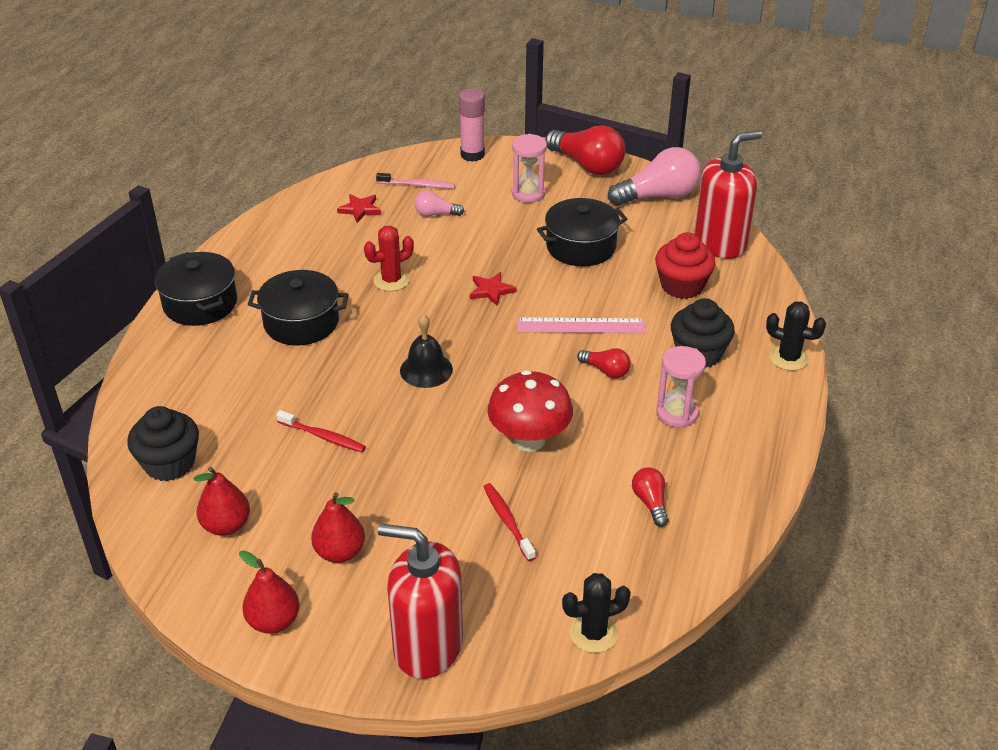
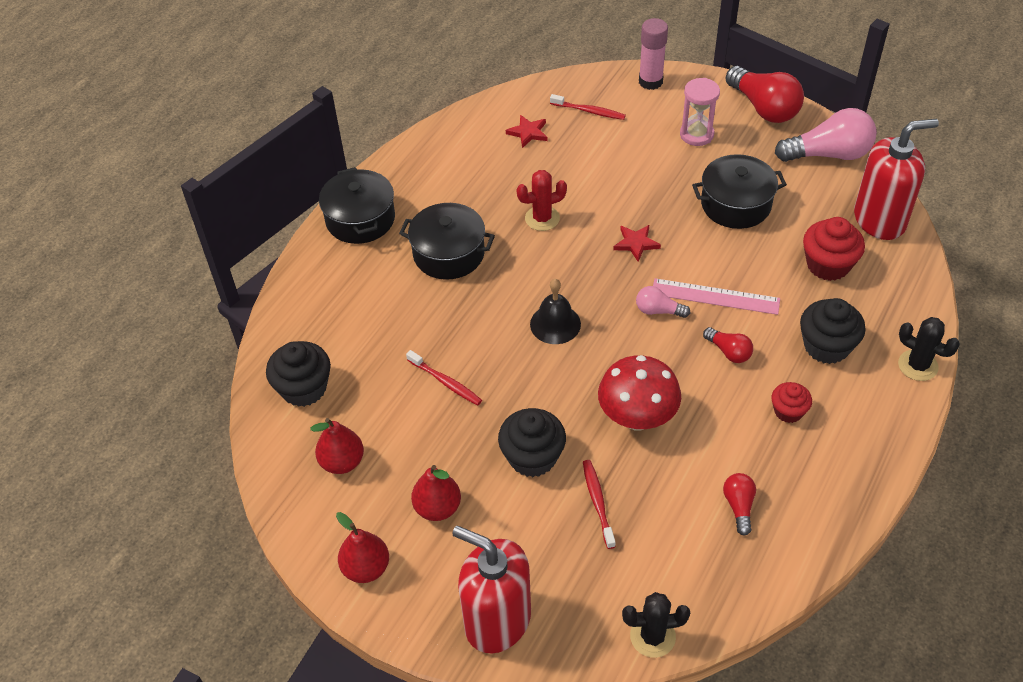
camera: 15 degrees right, 10 degrees up
(417, 185) = (589, 111): pink toothbrush -> red toothbrush
(430, 491) = (532, 457): none -> black cupcake
(436, 214) = (600, 147): pink light bulb -> pink light bulb (658, 310)
(677, 413) = (788, 411): pink hourglass -> red cupcake

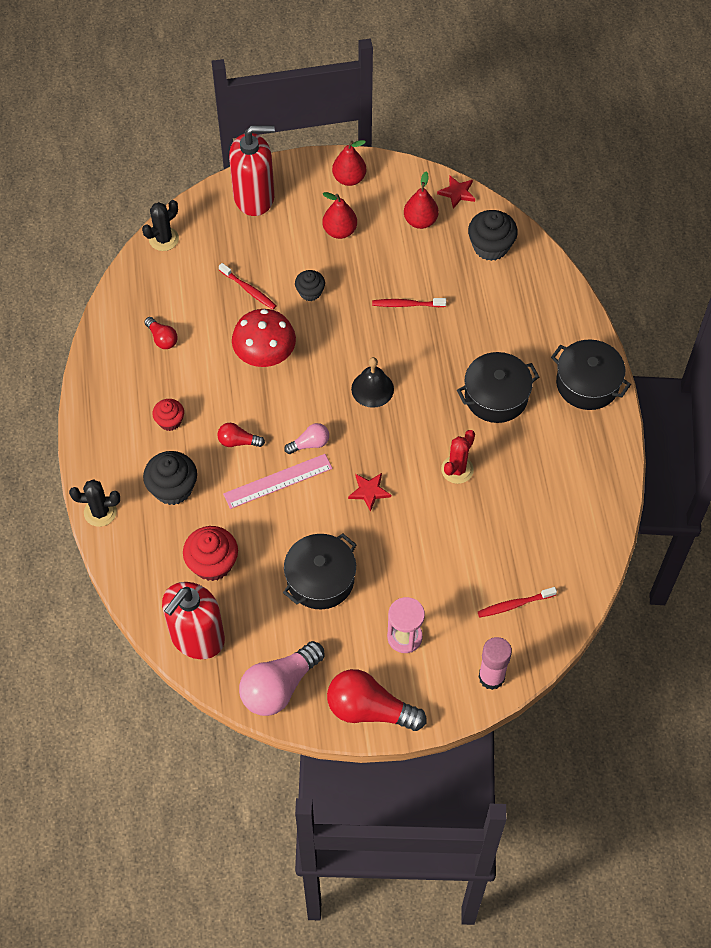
camera: 140 degrees right, 10 degrees up
(528, 133) = (543, 547): red star -> red star (457, 193)
(532, 457) = (310, 292): black cupcake -> black cupcake, size x0.61

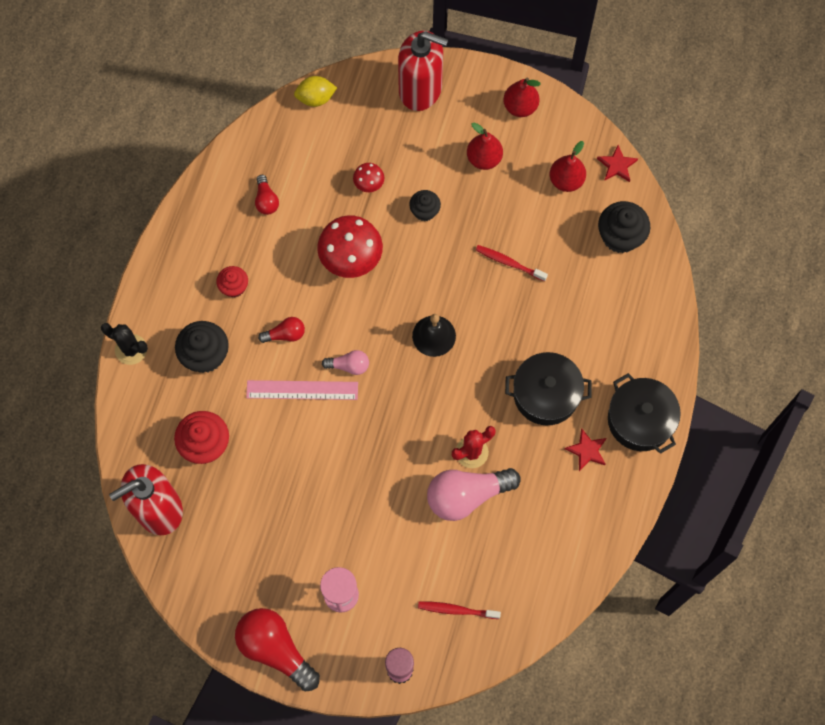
camera: 25 degrees right, 10 degrees up
(164, 239) = (316, 98): black cactus -> yellow lemon
(238, 441) = (285, 334): red light bulb -> red light bulb turned 135 degrees clockwise
(249, 290) = (369, 184): red toothbrush -> red mushroom
(279, 687) = (207, 590): pink light bulb -> pink light bulb (467, 495)
(320, 579) = (293, 504): black pot -> none
(369, 491) = (379, 438): red star -> red star (587, 450)

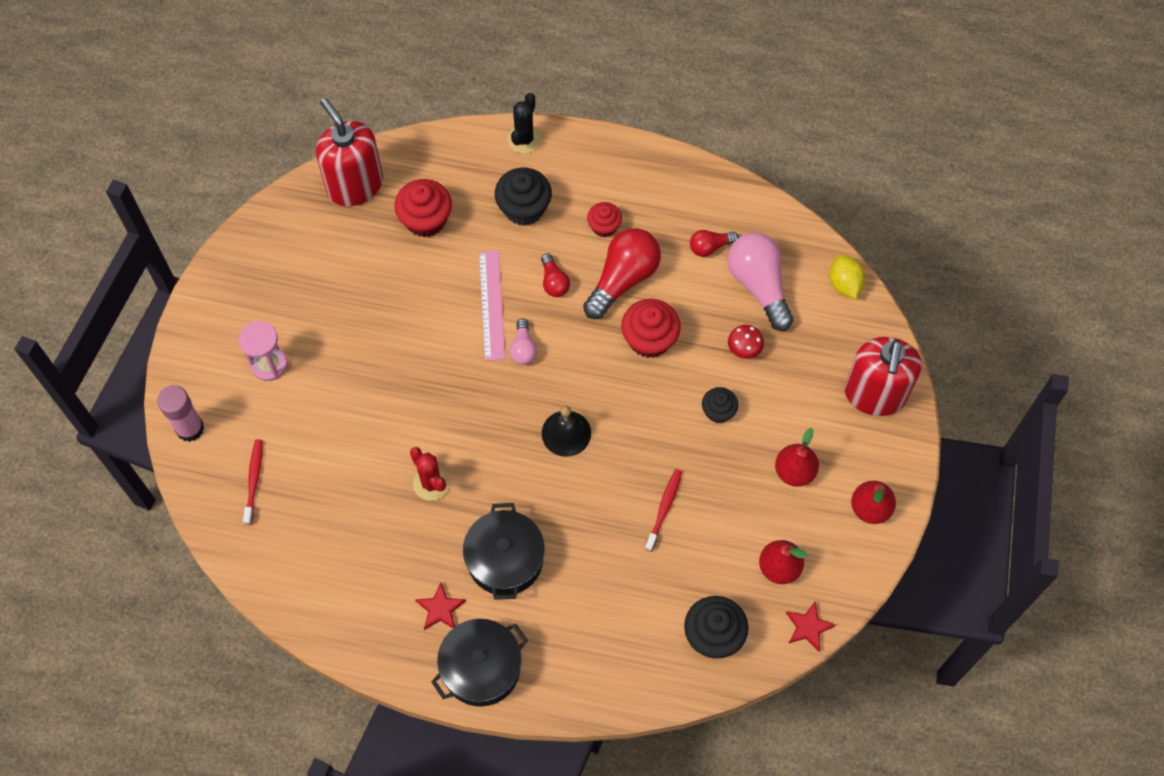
camera: 85 degrees right, 5 degrees down
(275, 649) = (212, 308): red light bulb -> red light bulb (623, 279)
(351, 259) = (649, 339): red mushroom -> red cupcake
(467, 495) = (381, 481): pink light bulb -> pink light bulb (759, 285)

